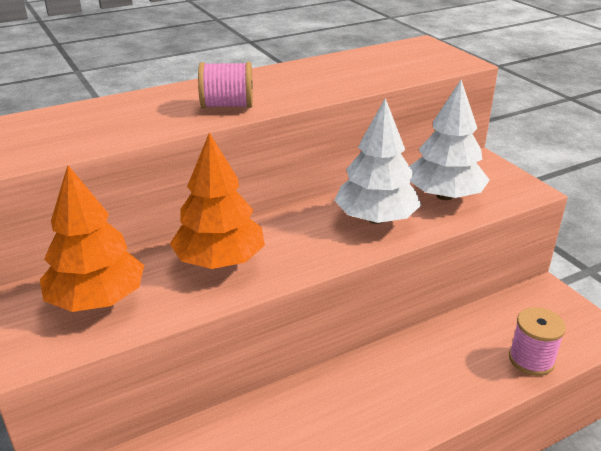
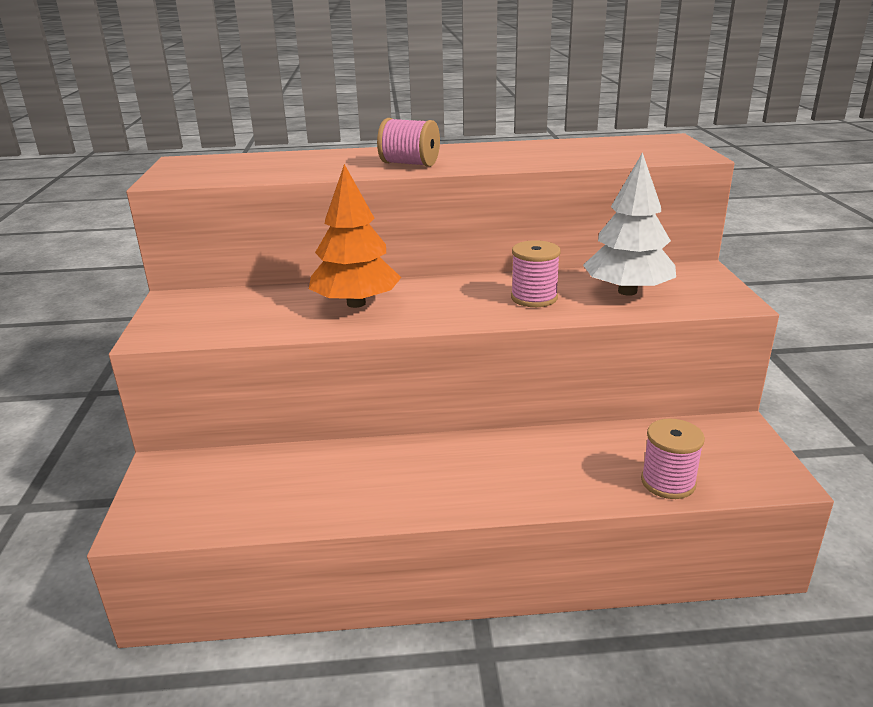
camera: 25 degrees right, 5 degrees down
(97, 299) = (233, 311): orange tree -> none
(376, 219) = (534, 298): white tree -> pink spool

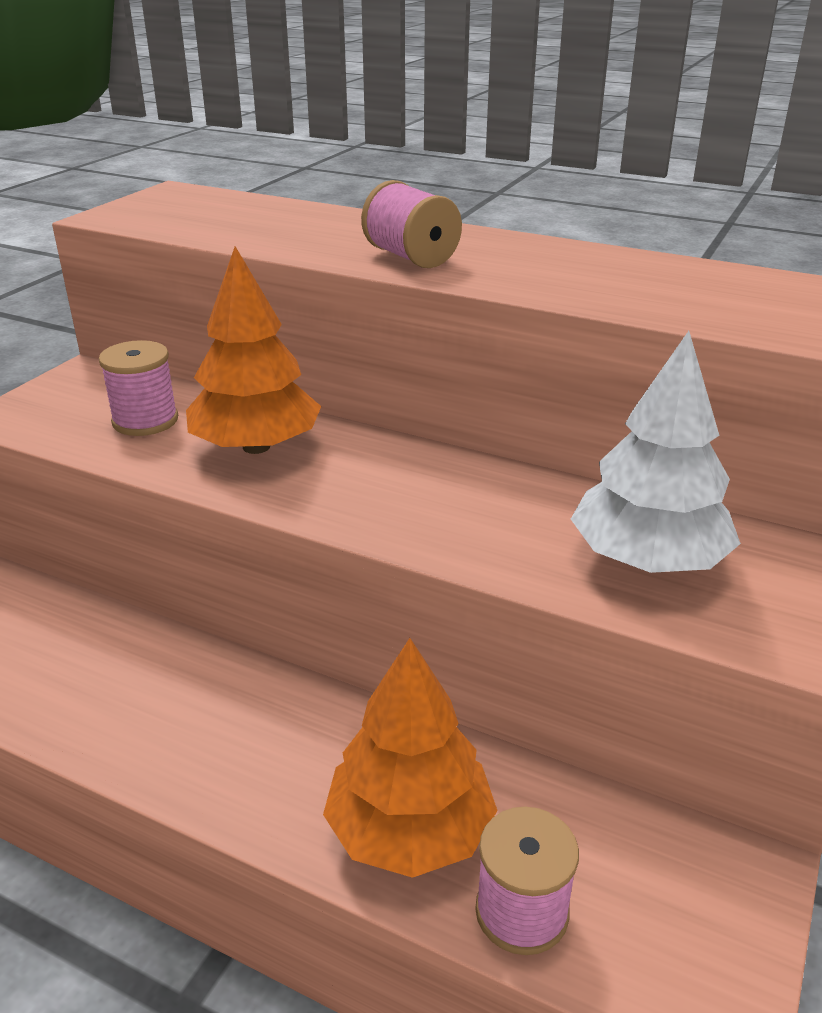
camera: 30 degrees right, 5 degrees up
(534, 298) = (490, 519): pink spool -> pink spool (145, 420)
(582, 475) = (410, 830): none -> orange tree

